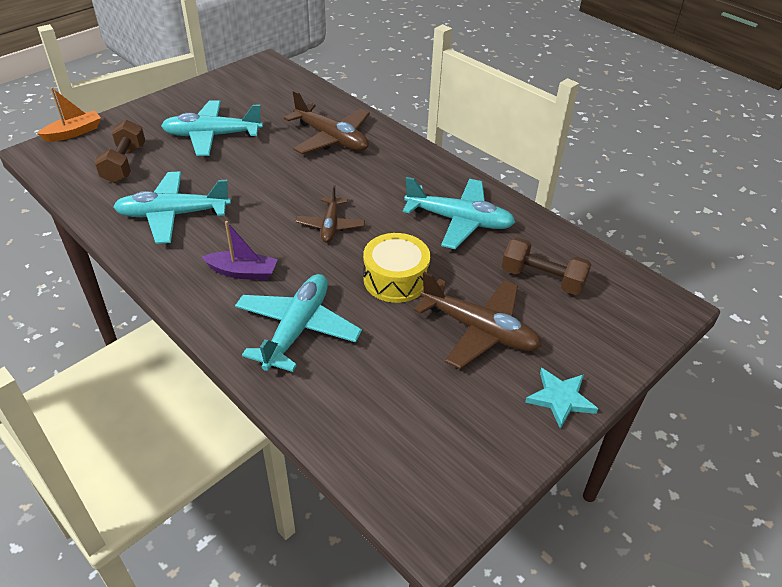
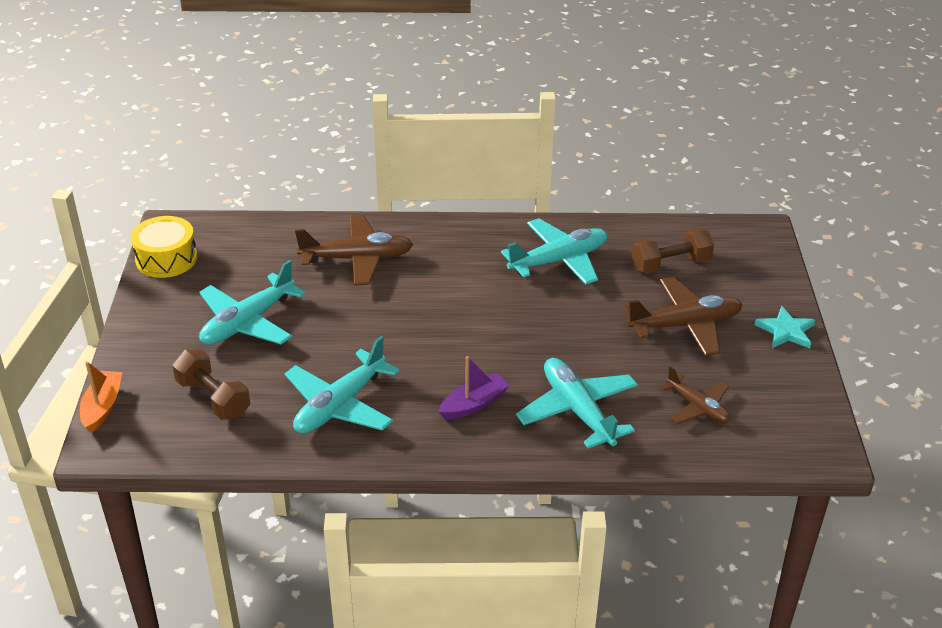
camera: 45 degrees left, 5 degrees down
(330, 225) = (477, 326): brown plane -> brown plane (697, 407)
(395, 279) = (584, 331): yellow drum -> yellow drum (166, 259)

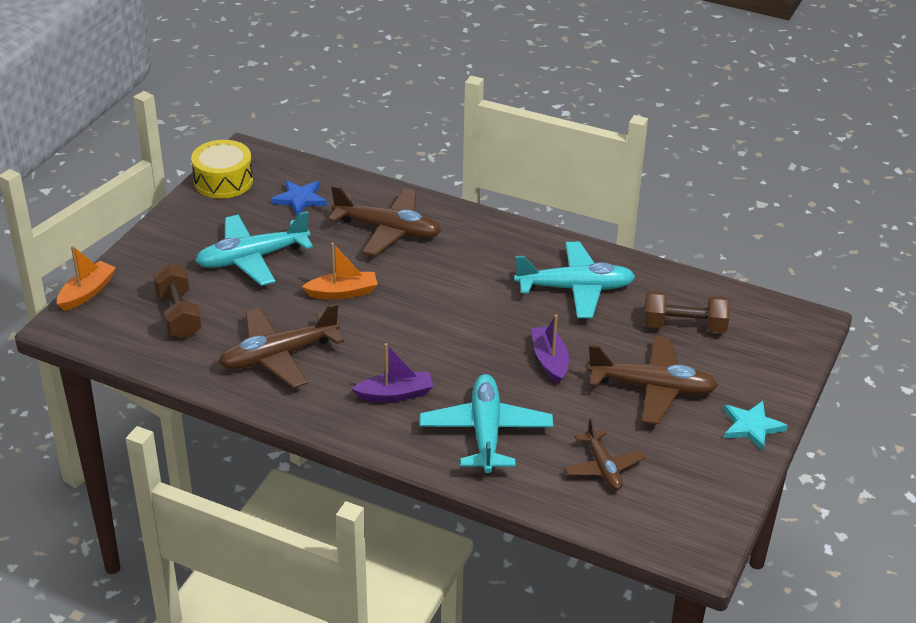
camera: 25 degrees right, 0 degrees up
(254, 254) = (300, 199): none -> blue star
(340, 405) = (279, 356): turquoise plane -> brown plane
(357, 327) = (342, 292): none -> orange boat
(584, 329) = (550, 360): none -> purple boat

